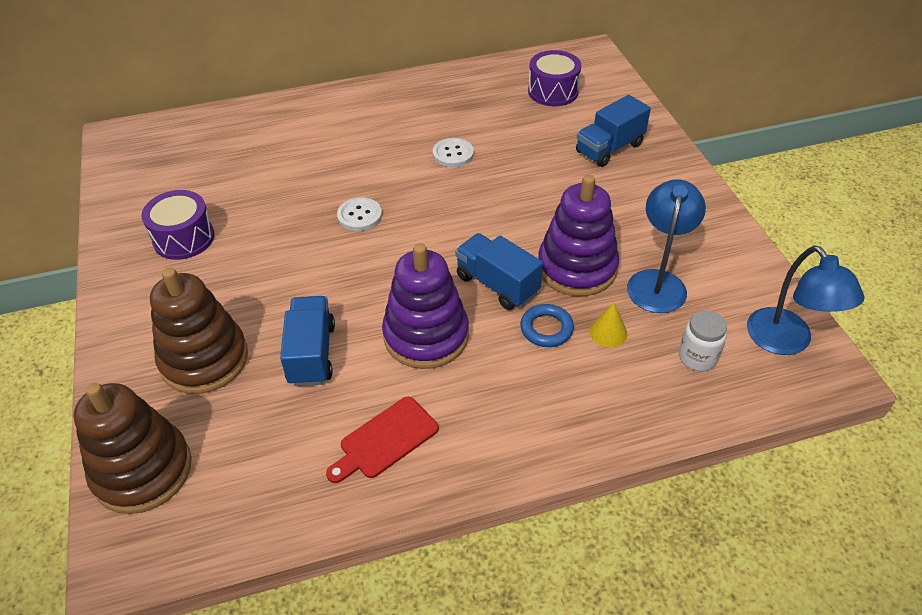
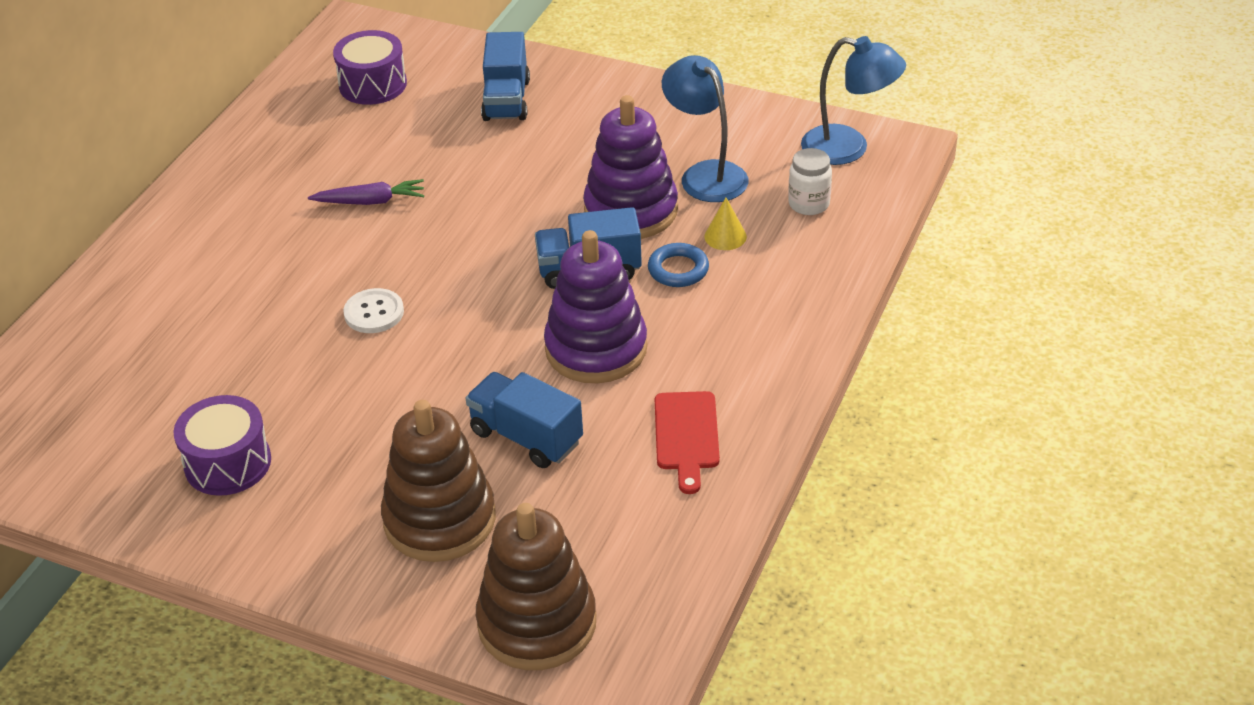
camera: 50 degrees left, 5 degrees down
(453, 154) = (370, 201): white button -> purple carrot

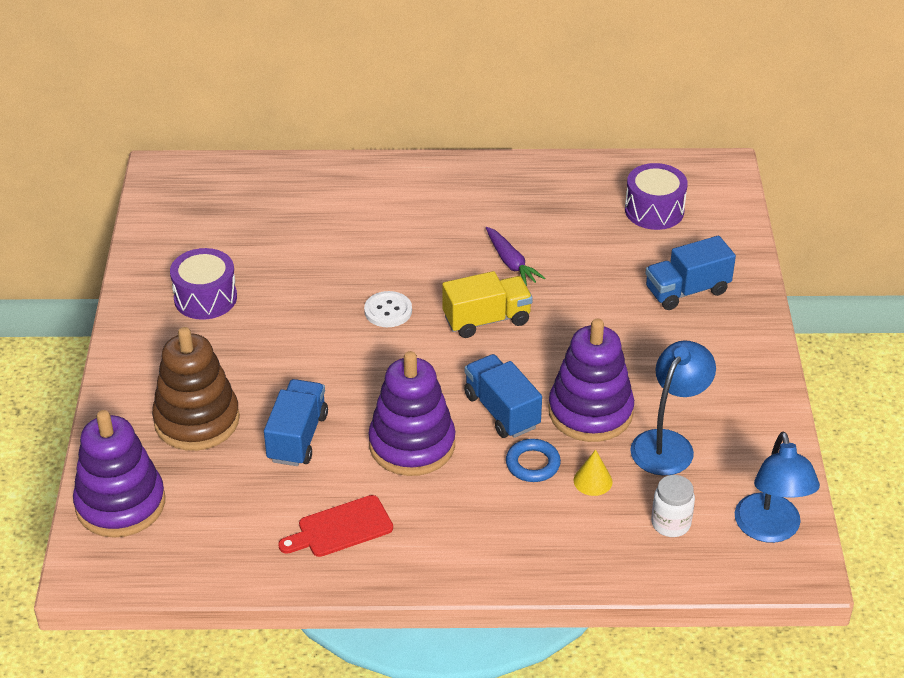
camera: 65 degrees right, 0 degrees up
(445, 243) = (486, 320): none -> yellow truck
(537, 623) = (120, 504): brown stacking toy -> purple stacking toy

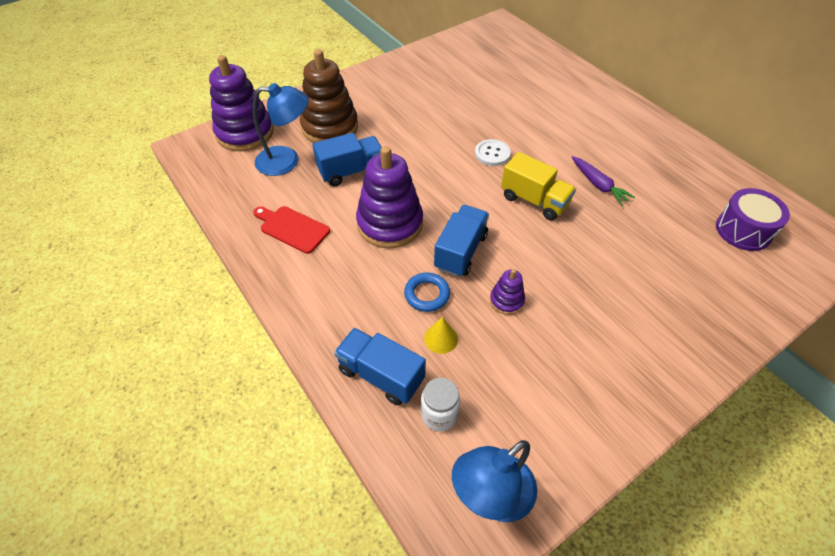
camera: 55 degrees right, 10 degrees up
(205, 298) = (424, 83): purple drum -> none
(511, 263) = (598, 185): purple carrot -> purple carrot turned 60 degrees counterclockwise
(590, 412) = (506, 300): purple stacking toy -> purple stacking toy, size x0.47
(668, 443) = (521, 367): blue lamp -> blue lamp (287, 161)
(687, 291) = (689, 293): blue truck -> blue truck (381, 375)

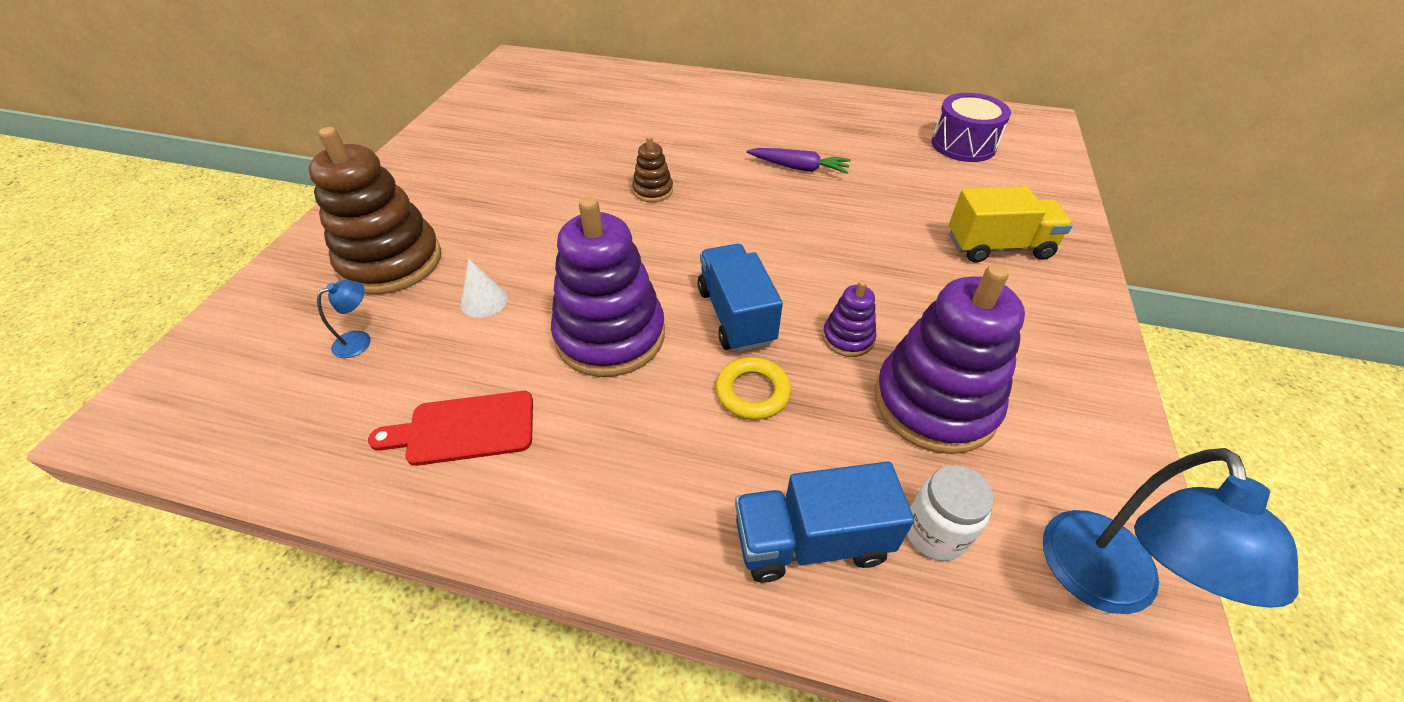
camera: 40 degrees left, 5 degrees down
(245, 133) = (238, 339): purple stacking toy -> purple stacking toy (935, 403)
(287, 161) = (360, 340): blue lamp -> blue lamp, size x0.46
(351, 171) = (484, 301): blue truck -> white cone
(427, 294) = (752, 392): blue ring -> yellow ring
(441, 338) = (829, 434): yellow cone -> none
(492, 154) = (653, 191): white button -> brown stacking toy
(534, 200) = (754, 215): yellow truck -> yellow truck (998, 247)

